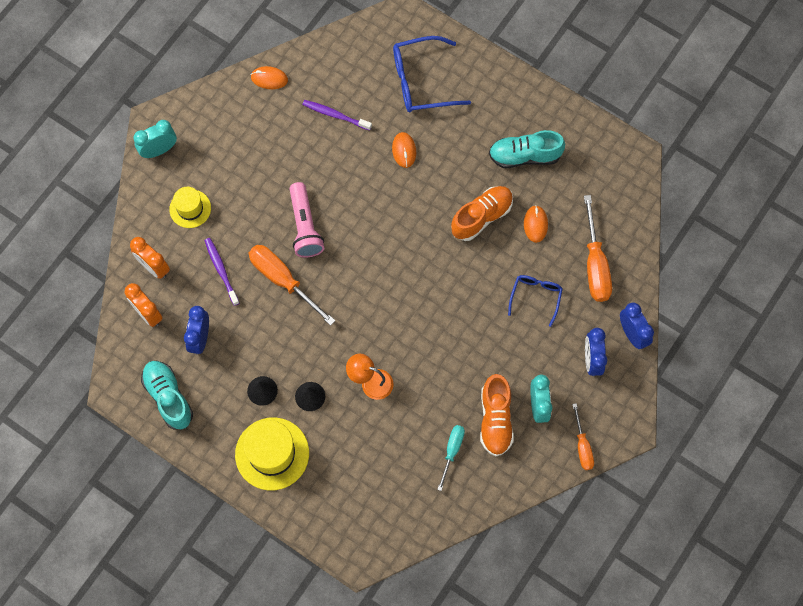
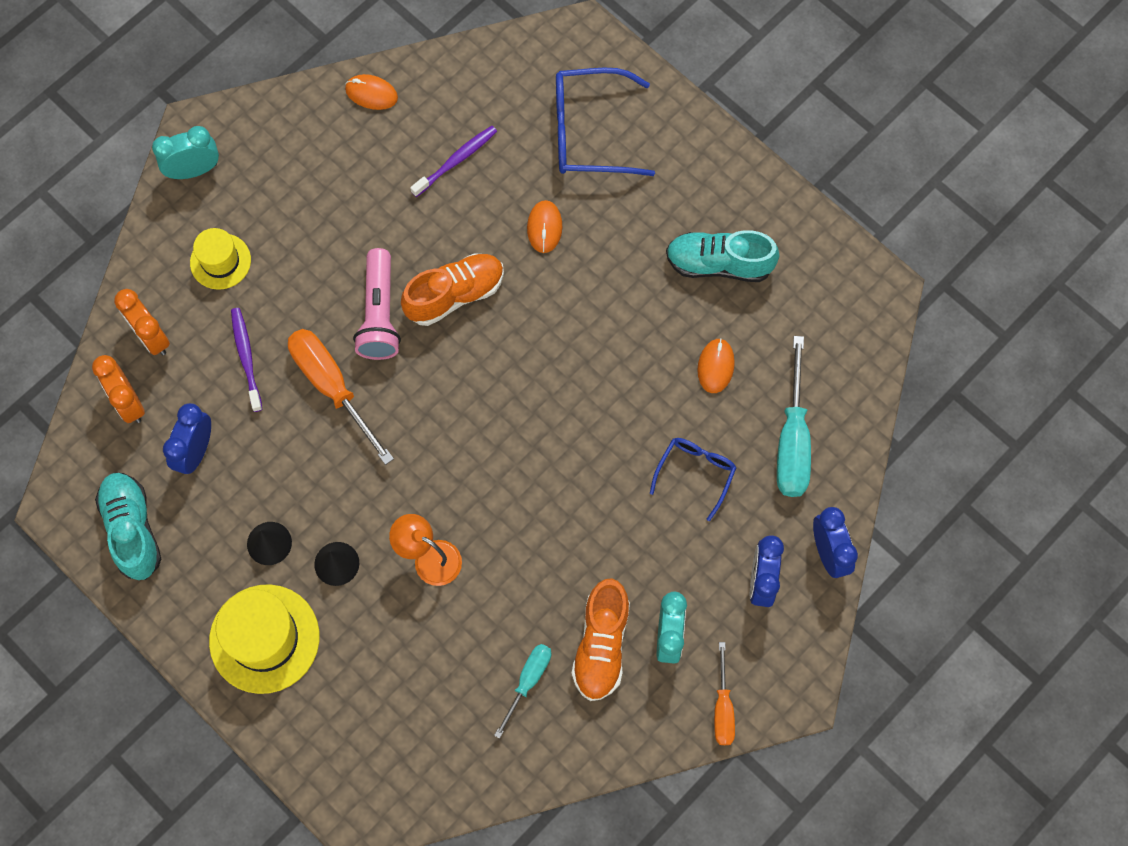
camera: 10 degrees right, 0 degrees up
(335, 115) = (456, 161): purple toothbrush -> purple toothbrush turned 105 degrees clockwise
(481, 217) = (638, 342): orange shoe -> orange shoe (455, 295)
(595, 264) = (792, 440): orange screwdriver -> turquoise screwdriver

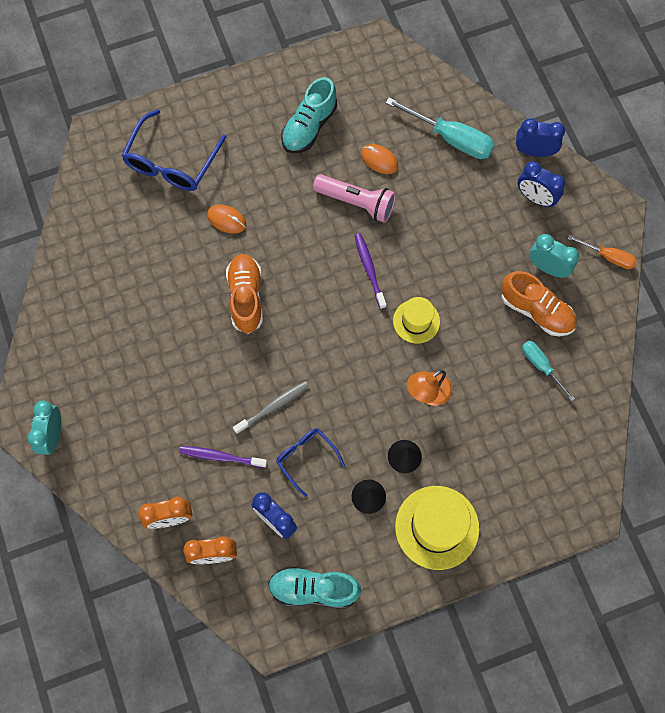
camera: 65 degrees left, 0 degrees up
(220, 261) = (136, 445): yellow hat -> yellow hat (416, 321)
(332, 387) = (273, 407): orange screwdriver -> grey toothbrush
(371, 93) = (61, 288): orange mouse -> none
(379, 314) = (234, 353): pink flashlight -> pink flashlight (356, 203)
(456, 161) = (145, 255): purple toothbrush -> purple toothbrush (369, 270)
(695, 473) = (446, 204): blue glasses -> blue glasses (306, 458)

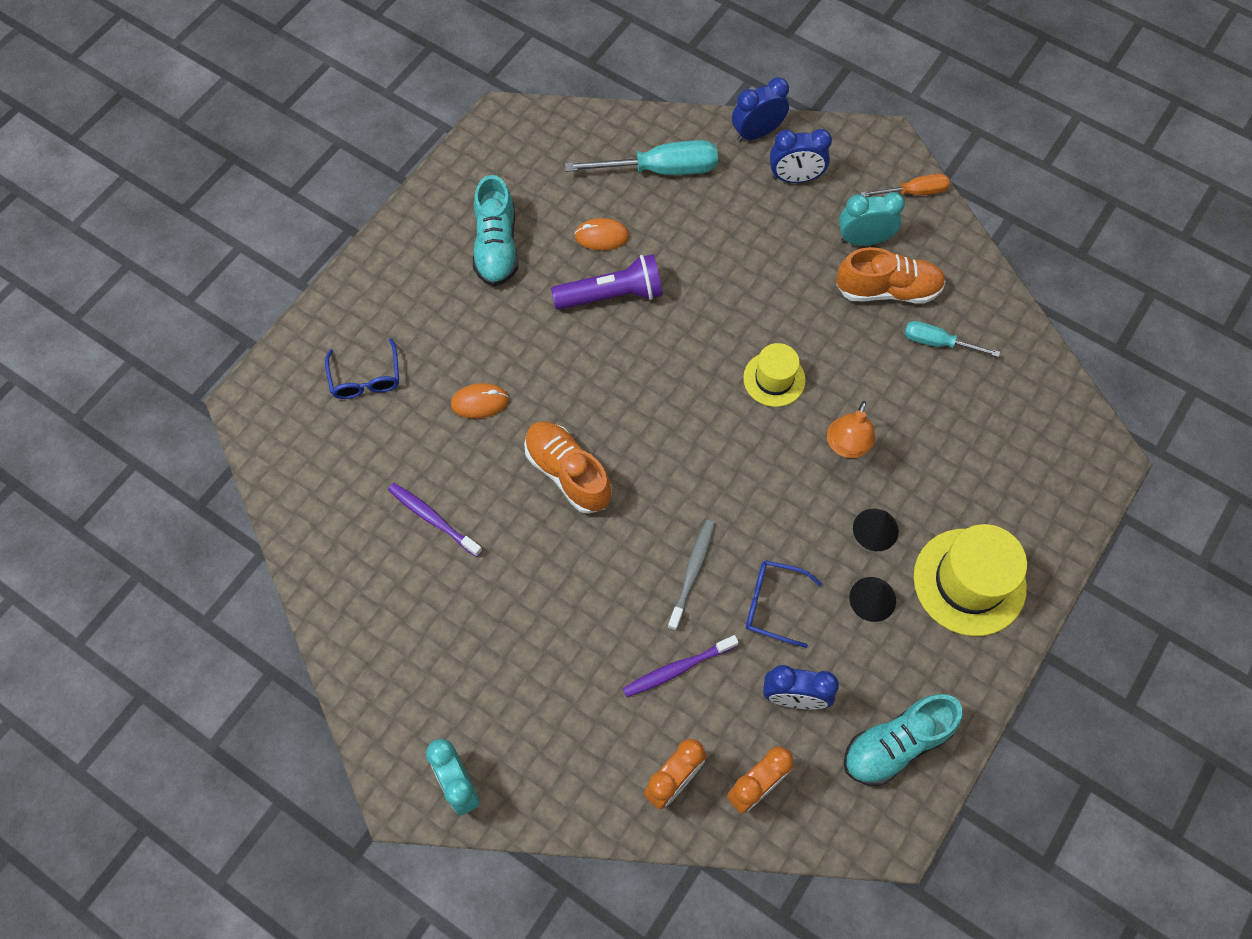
camera: 35 degrees left, 5 degrees down
(171, 162) = (366, 378): blue glasses -> blue glasses, size x0.59
(356, 203) = (612, 295): pink flashlight -> purple flashlight
(369, 270) = (681, 357): purple toothbrush -> purple toothbrush (433, 519)

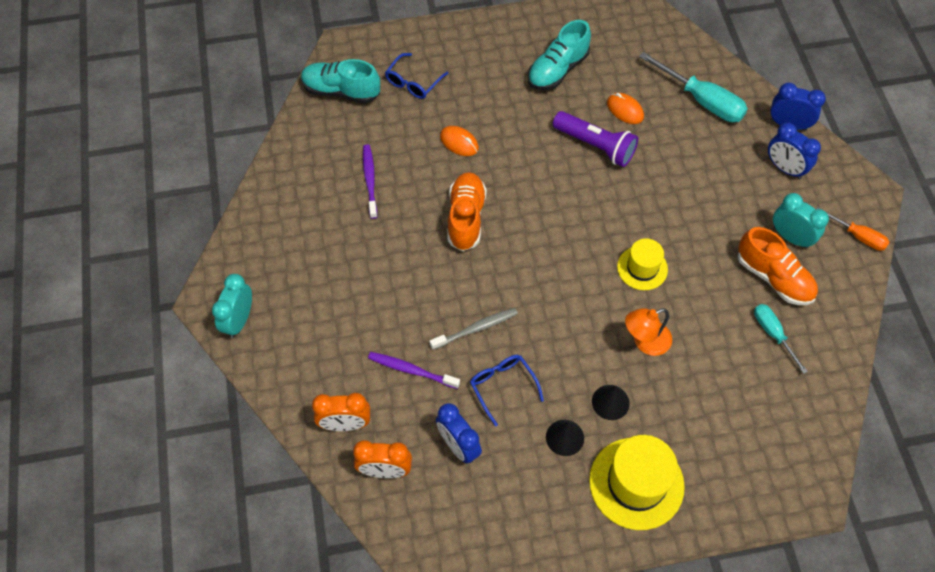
camera: 45 degrees right, 5 degrees down
(896, 744) = (488, 526): turquoise shoe -> turquoise shoe (341, 91)

